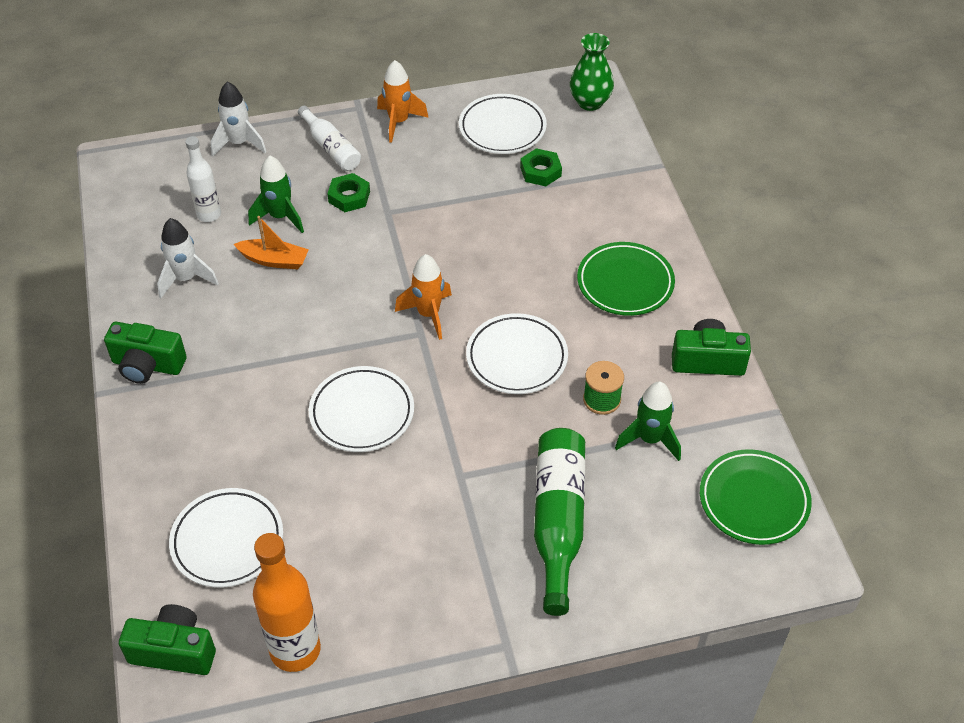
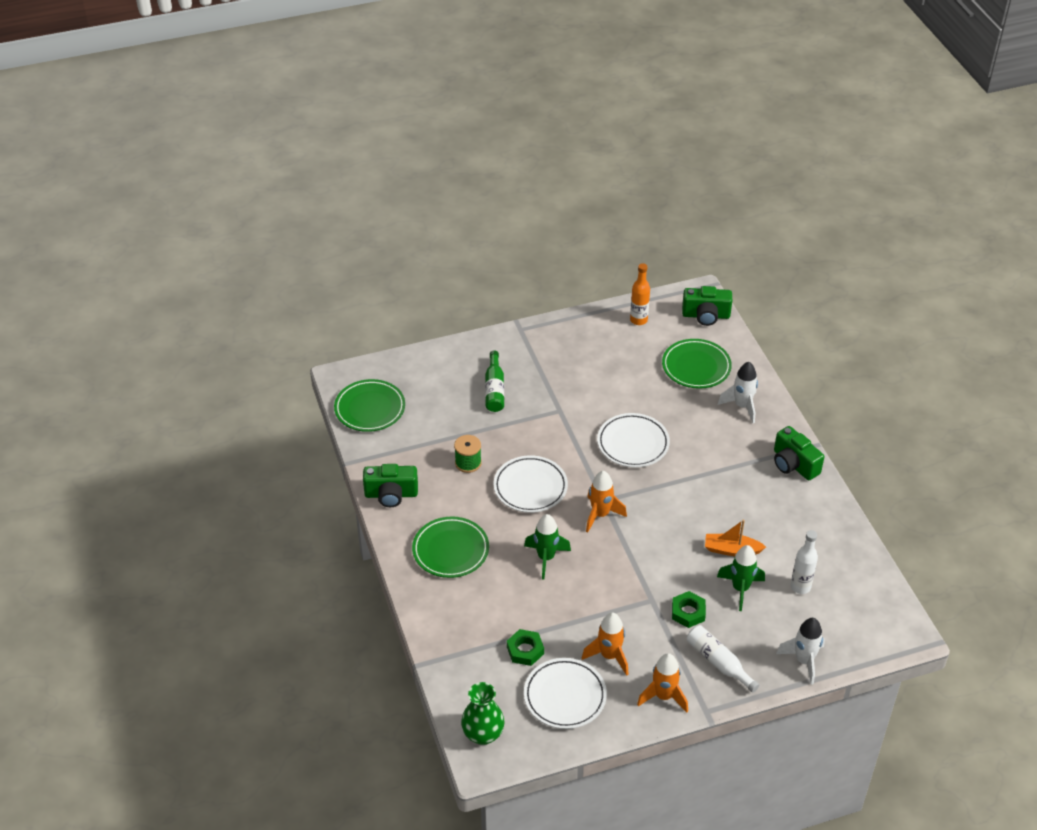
camera: 175 degrees right, 5 degrees down
(147, 365) = (793, 464): green camera -> green camera turned 135 degrees counterclockwise
(186, 279) = (794, 530): white rocket -> white rocket (742, 406)
(227, 541) = (696, 367): white plate -> green plate
(295, 650) = (638, 320): orange bottle -> orange bottle, size x0.62
(448, 161) = (609, 656): none -> orange rocket
(558, 522) = (494, 389): green bottle -> green bottle, size x0.62
(650, 439) = (435, 440): green rocket -> green rocket (546, 558)

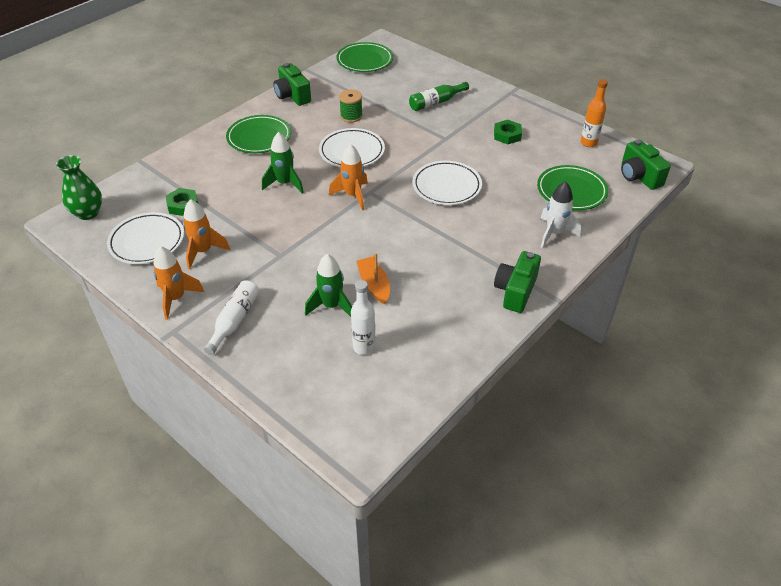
camera: 60 degrees right, 0 degrees up
(688, 612) = (281, 281): green nut -> green nut (507, 135)
(803, 661) = (271, 380): white rocket -> none

